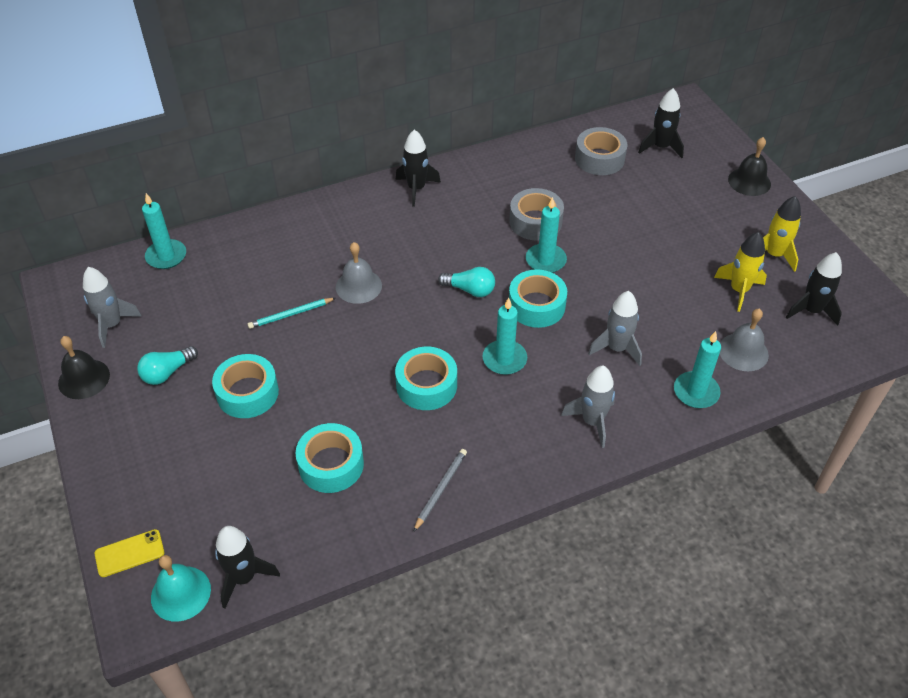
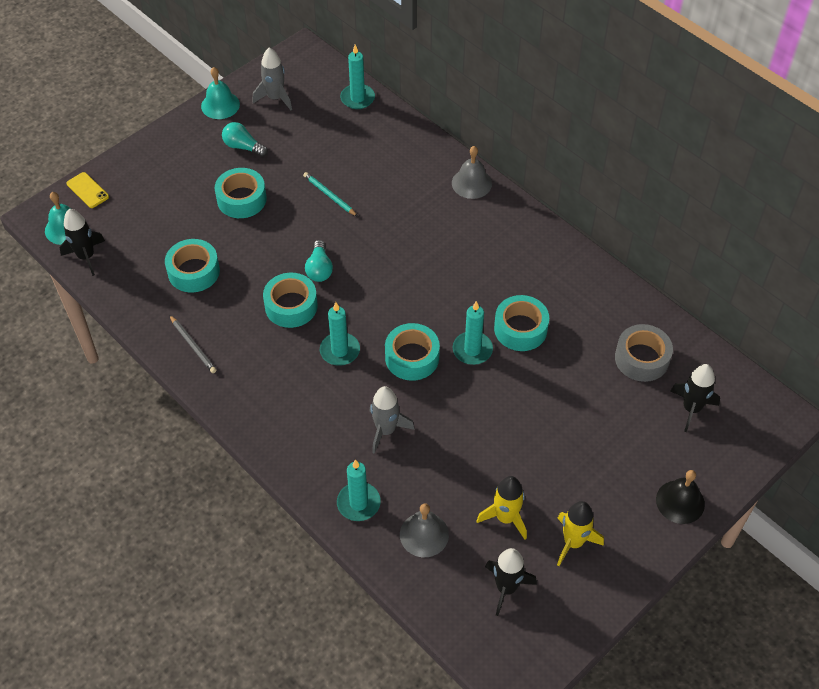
camera: 70 degrees right, 5 degrees up
(84, 379) = (220, 105): black bell -> turquoise bell
(358, 286) = (379, 227): grey bell -> grey bell (471, 183)
(416, 189) = (519, 228): black rocket -> none
(440, 489) = (193, 345): grey pencil -> grey pencil turned 45 degrees clockwise
(470, 290) = (409, 304): turquoise light bulb -> turquoise light bulb (319, 269)
(535, 222) = (520, 329): grey tape -> turquoise tape
(592, 421) = (295, 430): grey rocket -> none

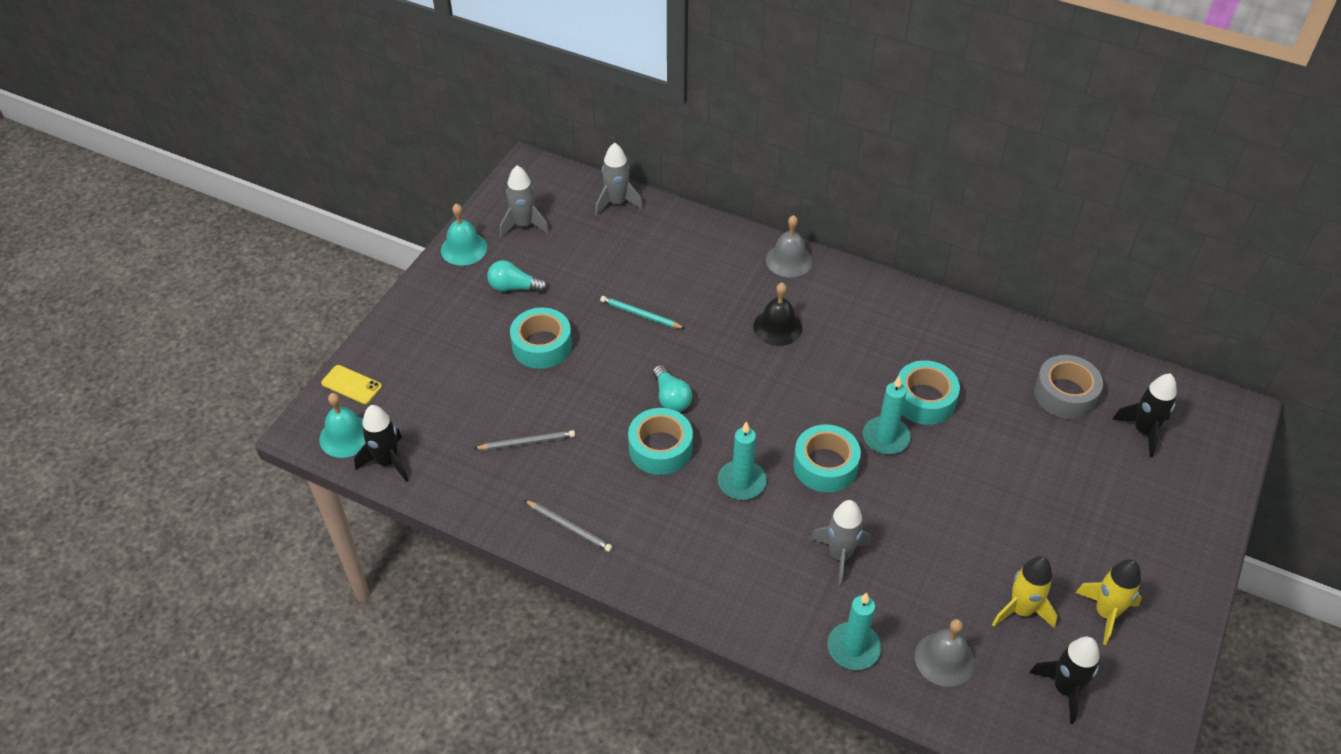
camera: 20 degrees left, 5 degrees down
(194, 271) = (527, 442): turquoise tape -> grey pencil
(357, 98) = (617, 203): turquoise candle -> grey rocket
(680, 502) = (1188, 533): black bell -> black bell (777, 327)

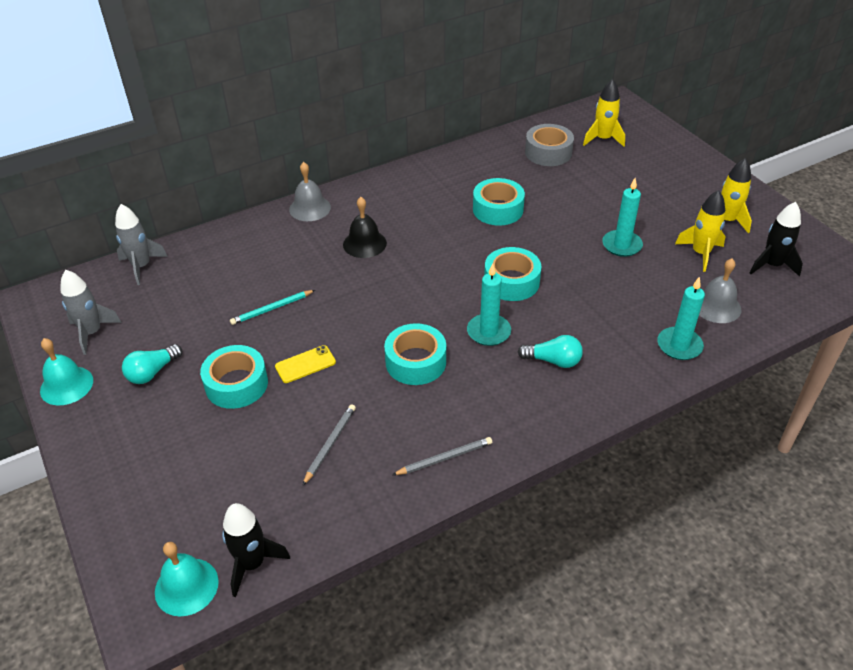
camera: 55 degrees left, 5 degrees down
(351, 385) = (128, 551): yellow phone -> yellow phone (305, 364)
(671, 398) = (372, 332): turquoise light bulb -> turquoise light bulb (553, 361)
(840, 555) = (595, 313): grey rocket -> none
(886, 437) = (513, 242): turquoise candle -> turquoise candle (621, 245)
(1143, 431) = (603, 139): black rocket -> yellow rocket

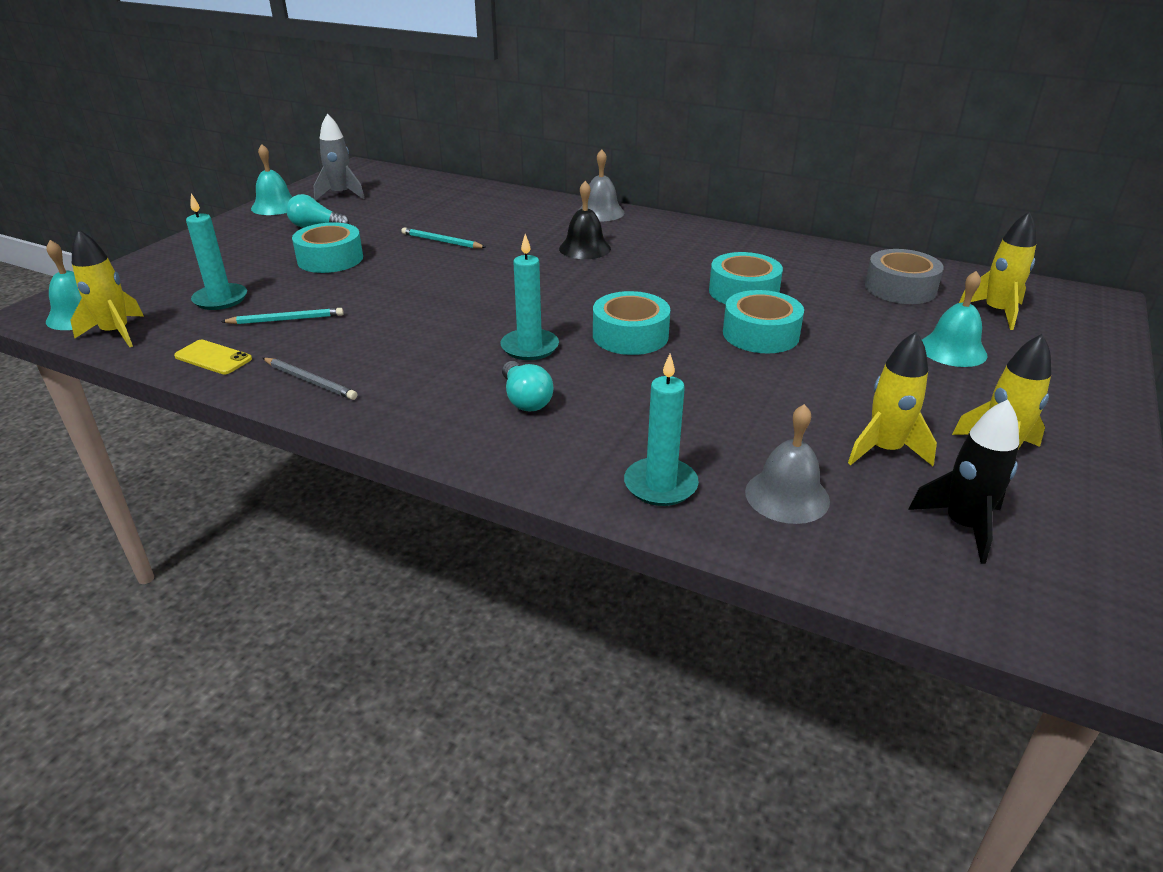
camera: 55 degrees right, 10 degrees down
(142, 266) = (436, 184): grey rocket -> none
(252, 564) = (116, 333): black rocket -> yellow rocket
(305, 364) = (383, 277): yellow phone -> yellow phone (213, 358)
(330, 444) = (286, 319): grey pencil -> turquoise pencil
(415, 362) = (439, 324): turquoise tape -> turquoise tape (760, 334)
(621, 245) = (803, 384): turquoise candle -> turquoise candle (220, 299)
(628, 177) = (952, 350): none -> turquoise bell

